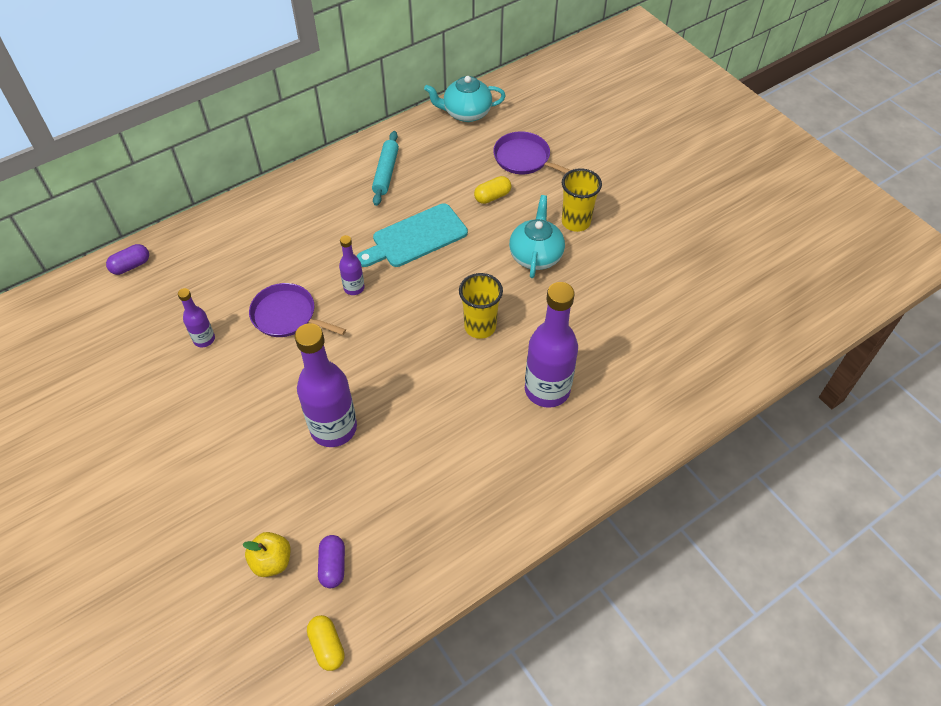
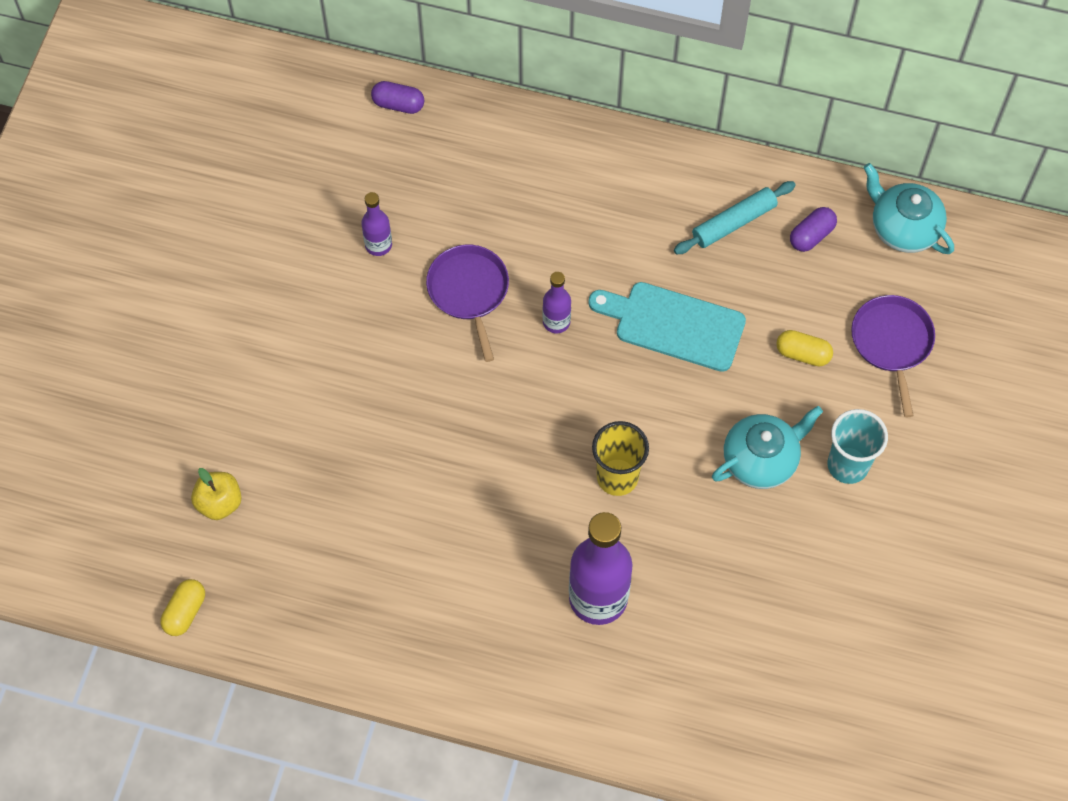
camera: 50 degrees right, 10 degrees up
(333, 428) = (386, 440): purple bottle -> none
(333, 566) = (256, 555): purple capsule -> purple capsule (811, 235)
(576, 222) = (847, 465): yellow cup -> turquoise cup

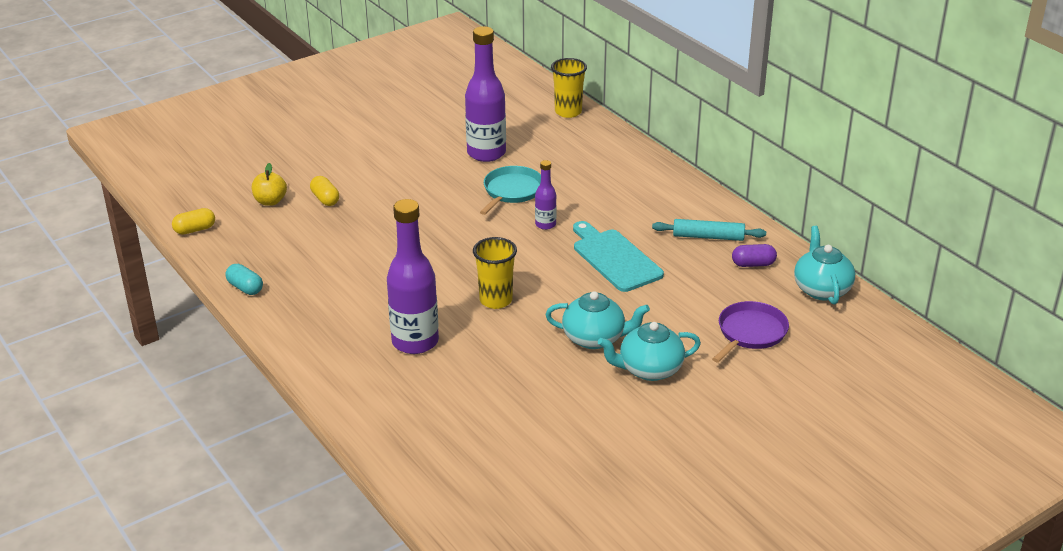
camera: 40 degrees right, 30 degrees down
(343, 656) = (245, 288): none -> turquoise capsule
(378, 245) = (486, 153): purple bottle -> purple bottle, size x2.01
(398, 104) = (568, 112): purple capsule -> yellow cup
(469, 291) = (512, 191): purple pan -> turquoise pan
(803, 354) = (682, 308): yellow capsule -> yellow capsule (325, 199)
(847, 465) = (649, 369): turquoise cup -> turquoise teapot

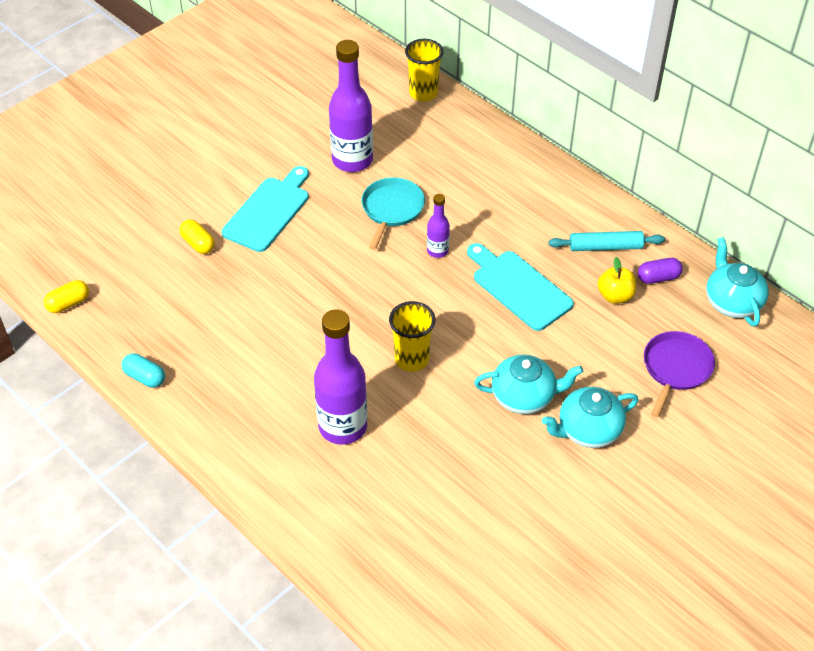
camera: 10 degrees left, 15 degrees up
(270, 201) = (140, 254): yellow apple -> yellow apple (615, 296)
(397, 182) = (268, 211): none -> turquoise cutting board

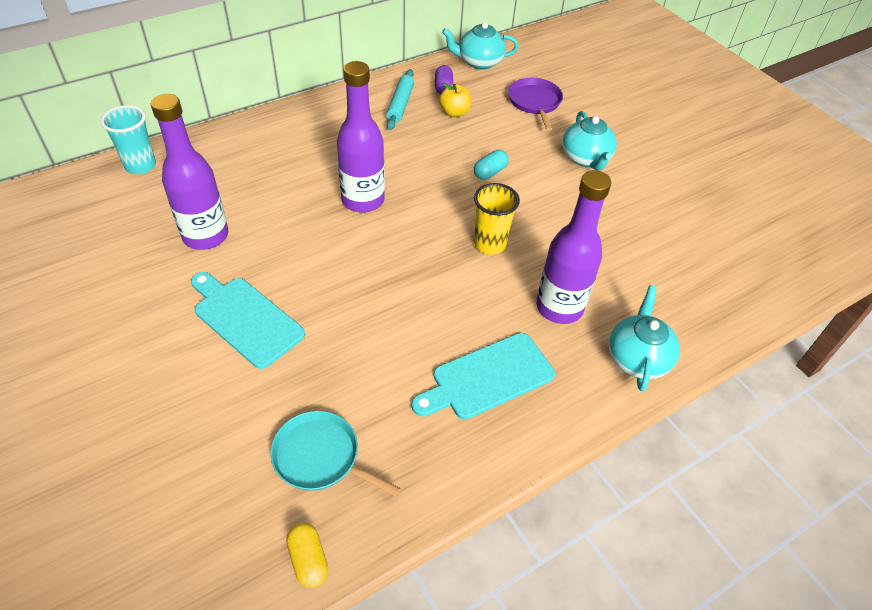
camera: 80 degrees left, 0 degrees up
(145, 377) = (459, 477): turquoise capsule -> turquoise capsule (490, 172)
(198, 244) = (265, 394): yellow capsule -> none
(391, 209) = (293, 220): turquoise pan -> turquoise pan (320, 457)
(423, 93) = (140, 165): yellow cup -> turquoise cup
(437, 251) = (363, 200): purple bottle -> purple bottle, size x2.01
(518, 287) = (427, 161): turquoise cutting board -> turquoise cutting board (488, 378)
(524, 397) = (546, 184): turquoise teapot -> turquoise teapot (637, 358)
(675, 368) = (535, 102): purple pan -> purple pan turned 45 degrees clockwise

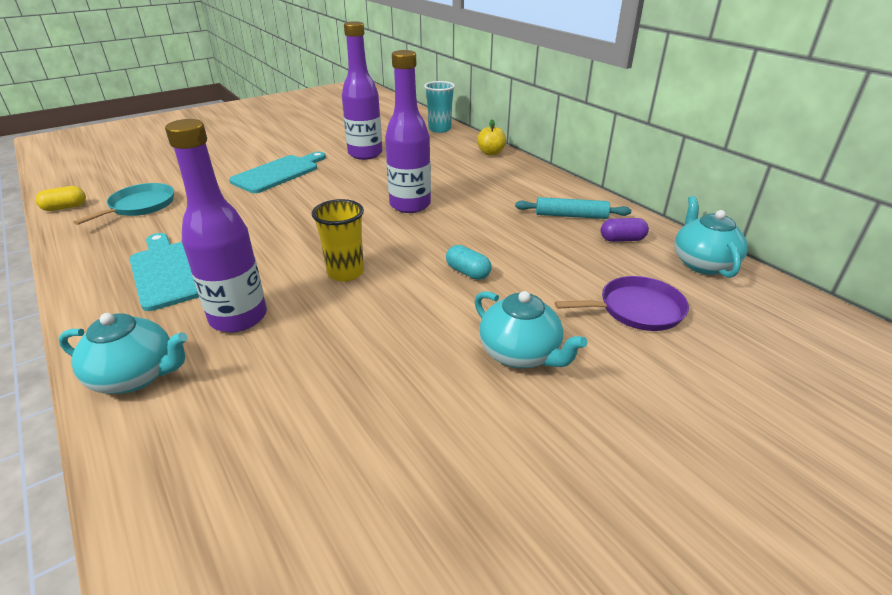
camera: 90 degrees right, 15 degrees down
(454, 112) = (575, 248): yellow apple -> yellow apple (491, 153)
(586, 158) = (520, 354): turquoise teapot -> turquoise teapot turned 120 degrees counterclockwise

